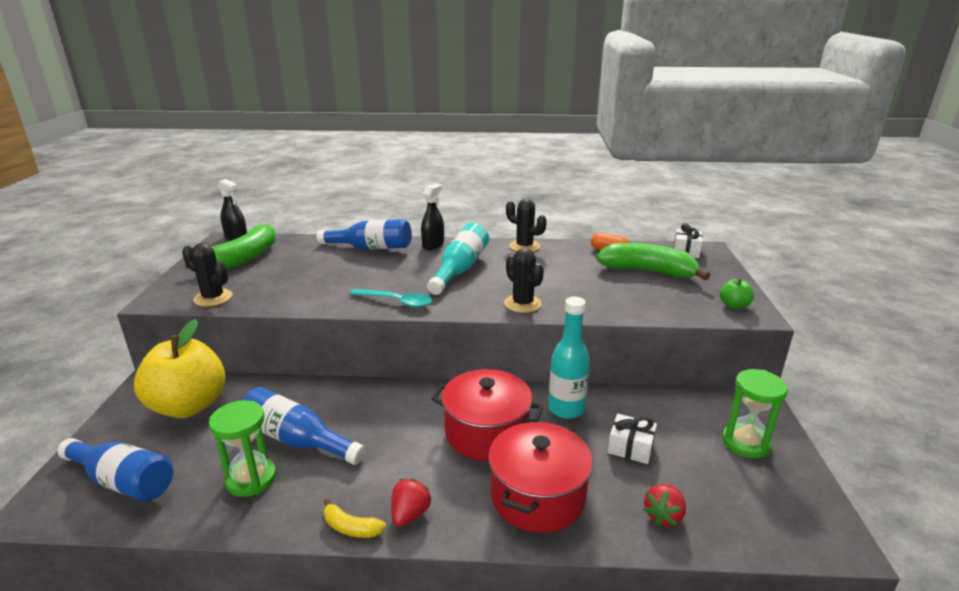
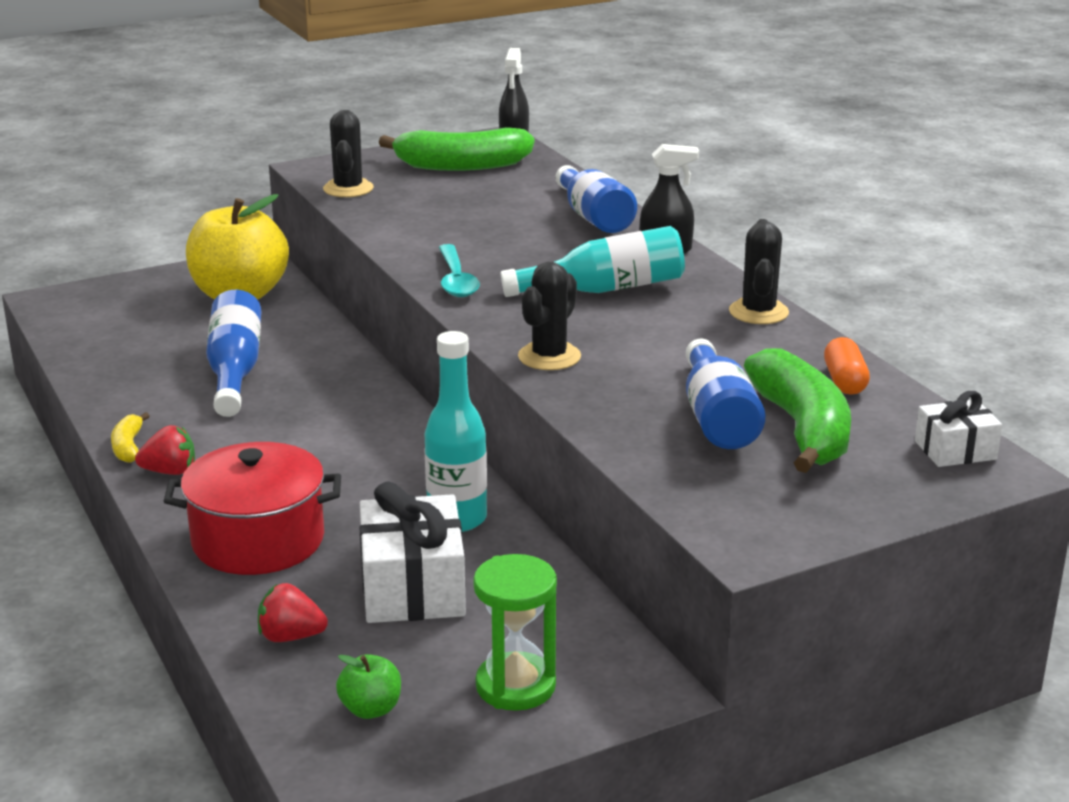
camera: 60 degrees right, 0 degrees up
(122, 481) = (107, 316): blue bottle -> blue bottle (717, 418)
(251, 479) = (157, 372): green hourglass -> none
(486, 433) = (349, 476): red pot -> none
(630, 448) = (413, 587): white gift -> white gift, size x1.78
(734, 306) = (759, 524): green apple -> green apple (371, 709)

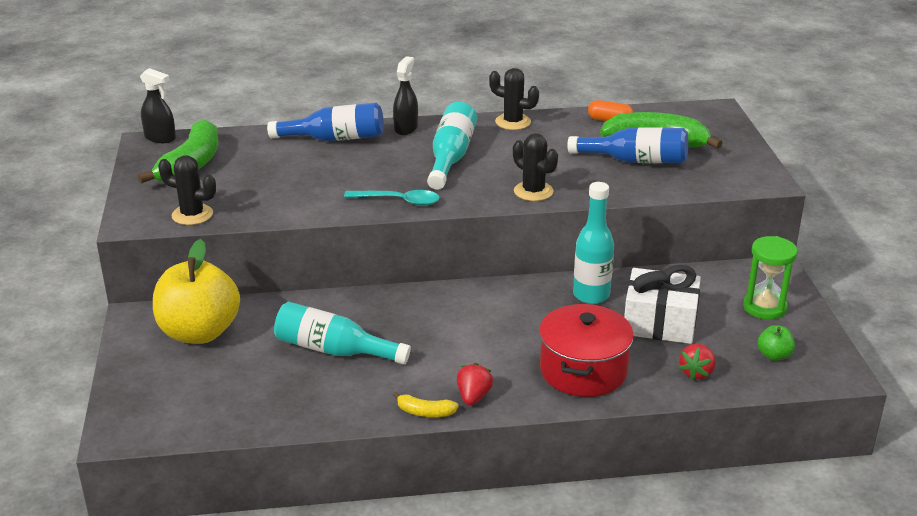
camera: 70 degrees left, 5 degrees up
(235, 371) = (334, 351): blue bottle -> turquoise bottle
(955, 450) = (694, 114): white gift -> none

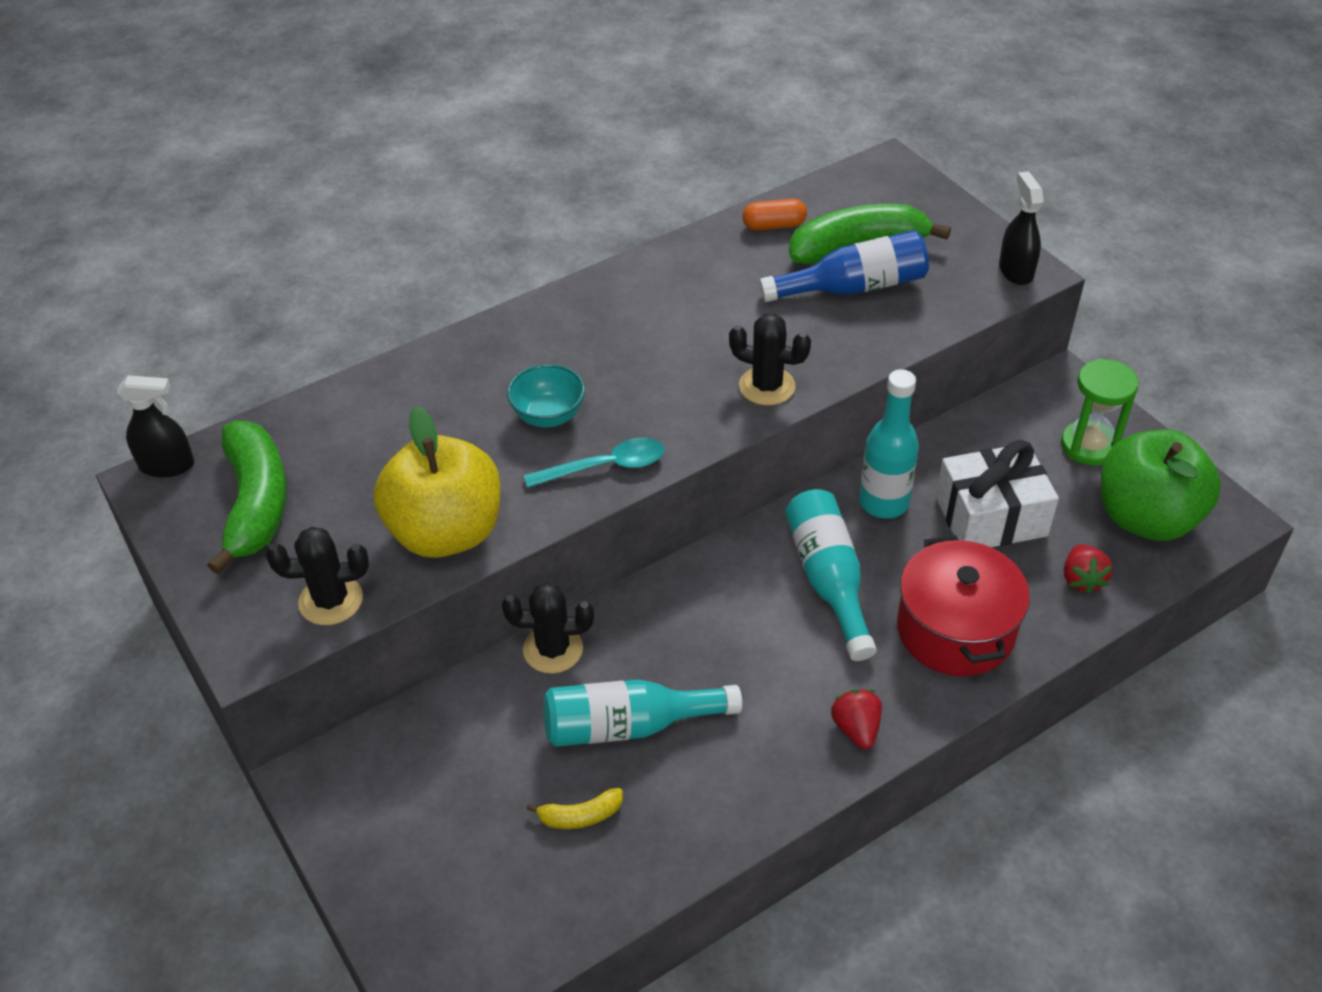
camera: 25 degrees left, 15 degrees up
(199, 332) = (423, 770): yellow apple -> yellow apple (446, 532)
(334, 139) = (432, 380): blue bottle -> none
(386, 171) = (548, 416): none -> turquoise bowl
(406, 128) = (517, 326): black spray bottle -> black spray bottle (1015, 270)
(425, 412) = (815, 780): yellow banana -> yellow banana (580, 816)
(451, 157) = (617, 361): turquoise bottle -> turquoise bottle (828, 580)
(513, 122) = (653, 268): black cactus -> black cactus (553, 649)
(774, 355) = (1146, 518): green apple -> green apple, size x2.42

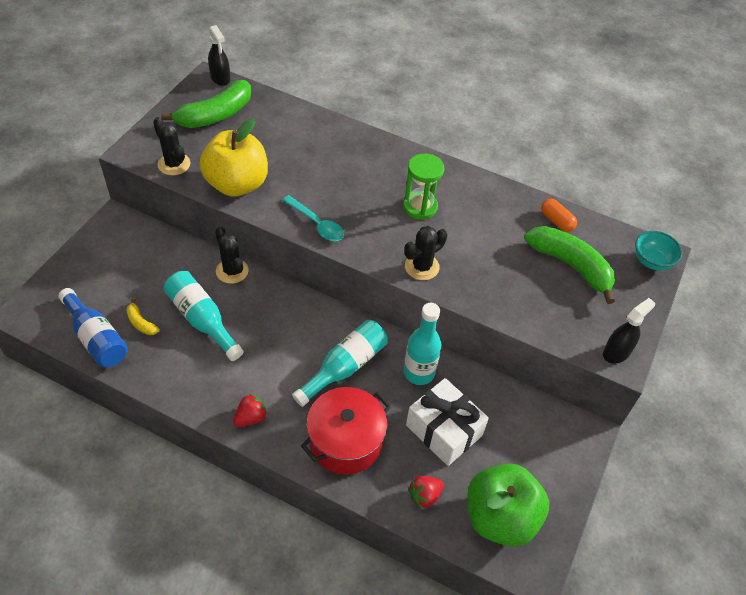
camera: 55 degrees right, 5 degrees up
(548, 416) = (337, 188): turquoise bowl -> turquoise bowl (651, 261)
(767, 386) = (422, 267): black cactus -> black cactus turned 60 degrees clockwise
(853, 288) = (533, 276): blue bottle -> blue bottle (96, 338)
(1089, 446) = (540, 465): green hourglass -> green hourglass (420, 207)

